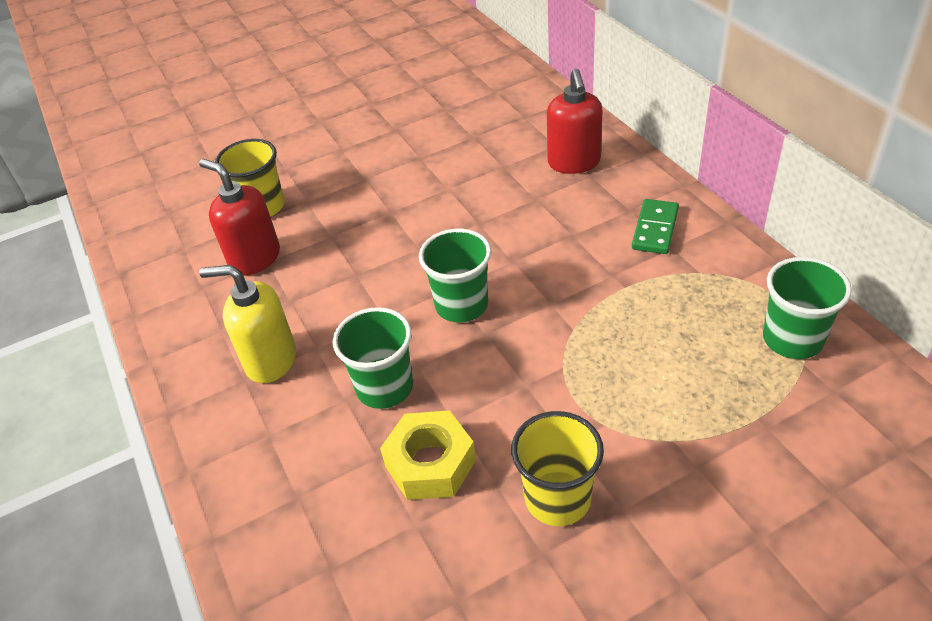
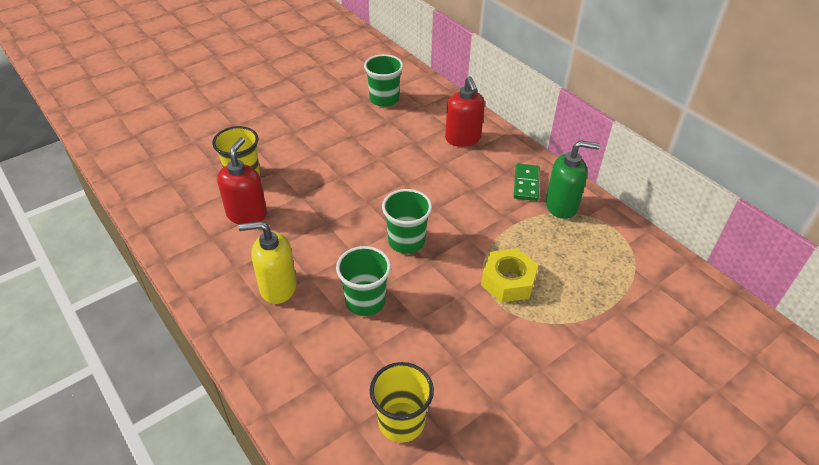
camera: 15 degrees left, 0 degrees up
(254, 258) = (247, 214): red soap dispenser -> red soap dispenser turned 75 degrees clockwise
(430, 463) = (409, 350): yellow nut -> yellow nut (508, 281)
(557, 498) = (498, 366): yellow cup -> yellow cup (401, 422)
(703, 263) = (561, 206): none -> green soap dispenser
(792, 339) = (625, 253): green cup -> green cup (384, 99)

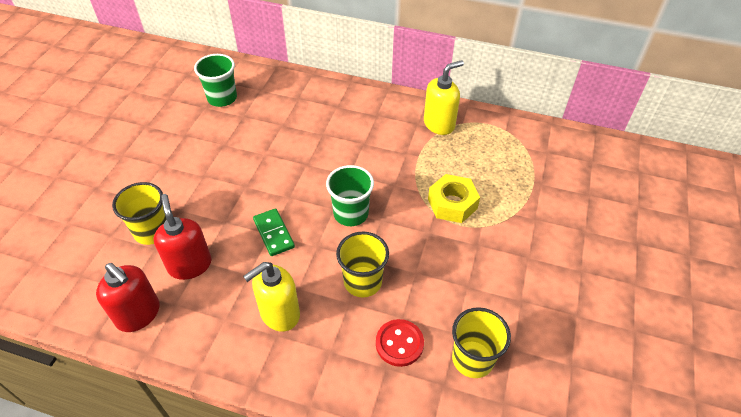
camera: 35 degrees left, 5 degrees up
(350, 368) = (399, 343): none -> red button
(365, 301) = (362, 282): green cup -> yellow cup
(463, 139) = (320, 104): red soap dispenser -> red soap dispenser (138, 314)
(526, 184) = (400, 119): green domino -> green domino (274, 233)
(561, 206) = (439, 124): green soap dispenser -> yellow soap dispenser

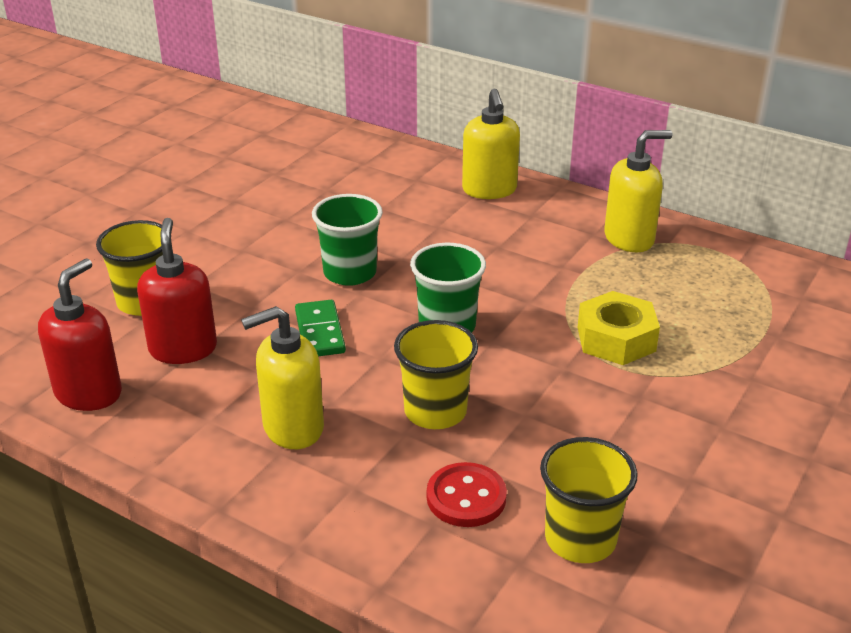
camera: 15 degrees right, 15 degrees down
(138, 314) = (89, 393): red soap dispenser -> red soap dispenser turned 120 degrees counterclockwise
(222, 98) = (303, 166): green cup -> green cup (350, 273)
(345, 99) = (489, 190): none -> yellow soap dispenser

